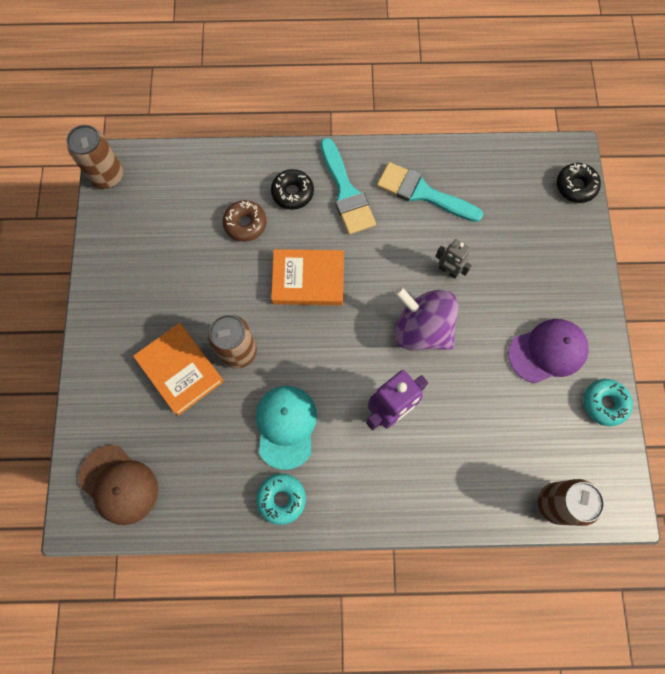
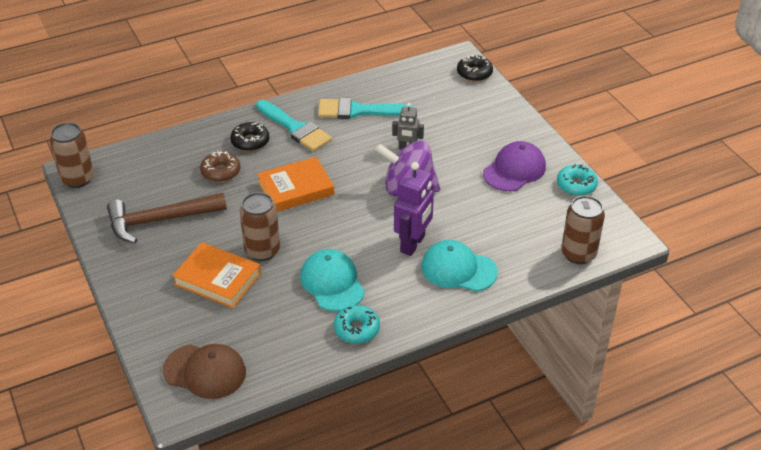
camera: 25 degrees left, 30 degrees down
(159, 266) = (159, 220): none -> brown hammer
(419, 466) = (458, 269): none -> turquoise cap

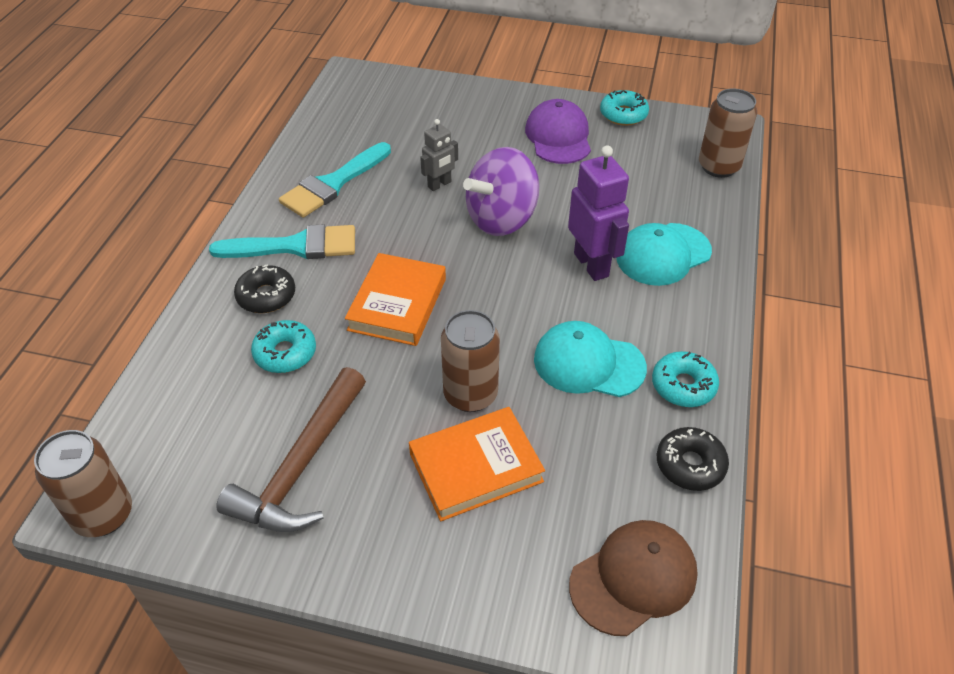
camera: 50 degrees left, 5 degrees up
(220, 172) = (285, 353): brown donut -> turquoise donut
(474, 73) = (386, 80): black donut -> black donut (690, 465)

